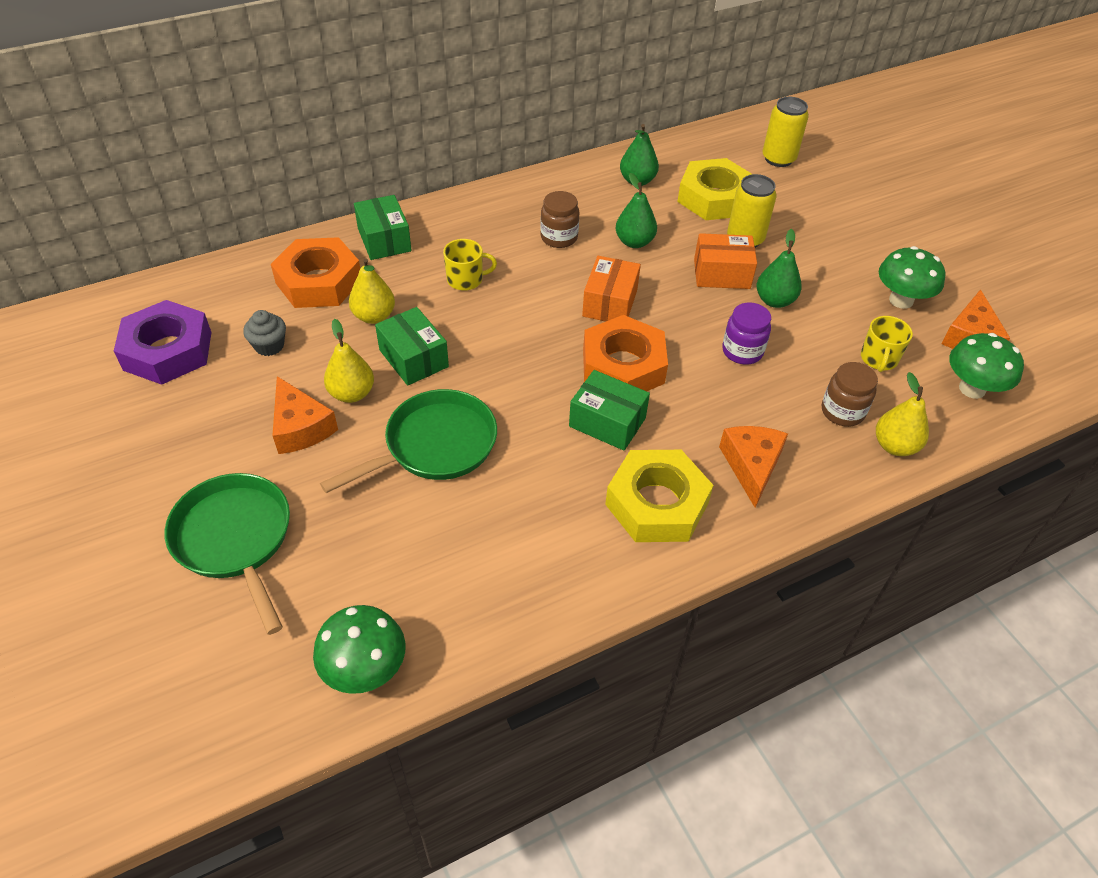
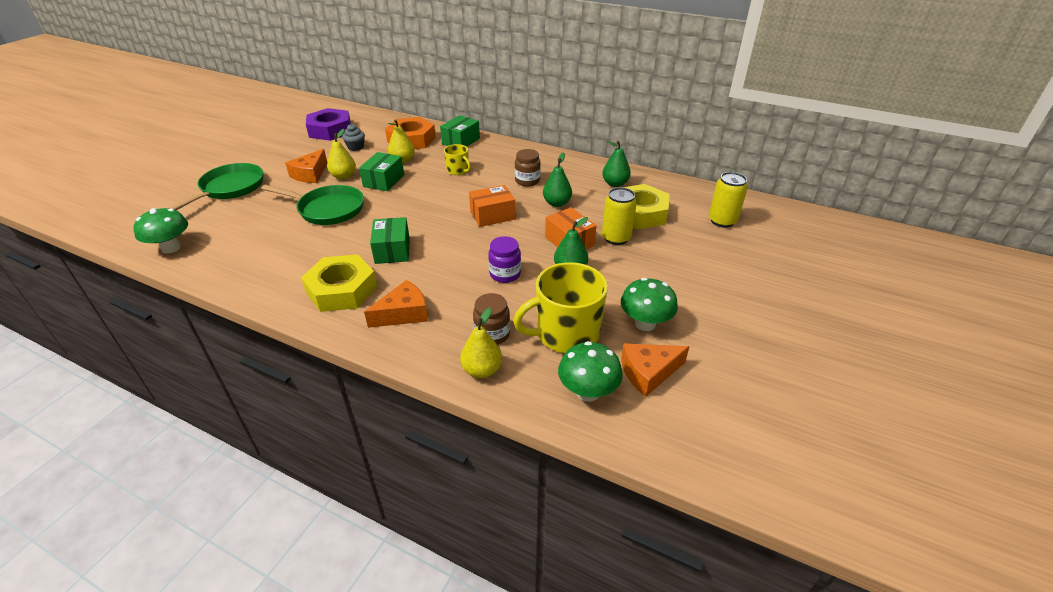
camera: 55 degrees right, 10 degrees down
(623, 366) = (444, 238): orange nut -> none
(879, 359) = (566, 333): yellow mug -> yellow mug, size x1.96

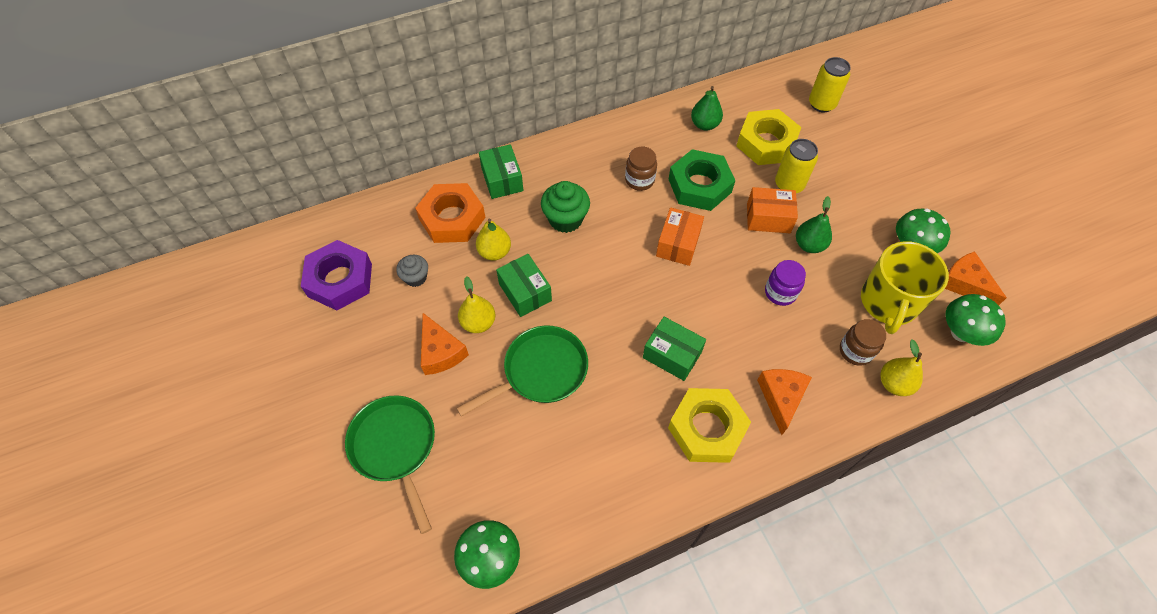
camera: 50 degrees left, 20 degrees up
(458, 170) = (565, 219): yellow mug -> green cupcake
(557, 203) = (699, 185): green pear -> green nut
(648, 373) = (964, 284): orange cheese -> orange cheese turned 120 degrees clockwise

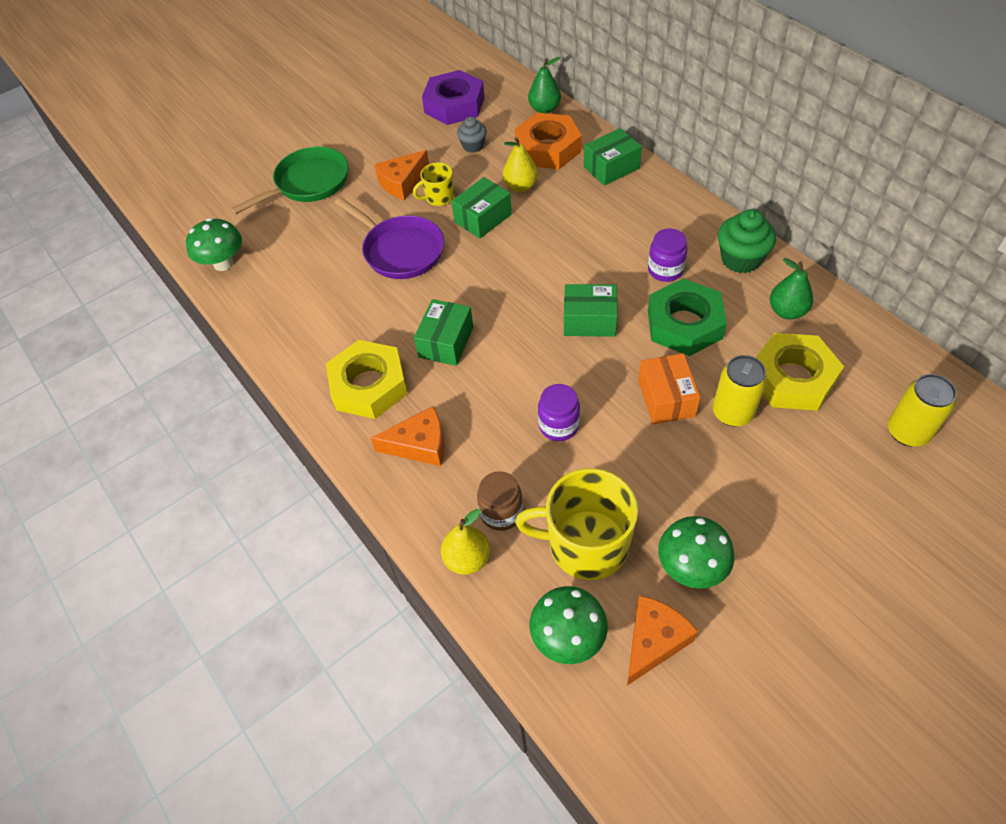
camera: 80 degrees right, 5 degrees down
(478, 323) = (439, 197): yellow pear -> yellow mug
(540, 371) = (400, 250): green pan -> purple pan
(565, 219) = (582, 225): green cupcake -> green cupcake (740, 259)
(639, 180) = (665, 270): brown jar -> purple jar
(678, 244) = (589, 320): orange box -> green box
(809, 245) = (642, 446): green pear -> green pear (544, 109)

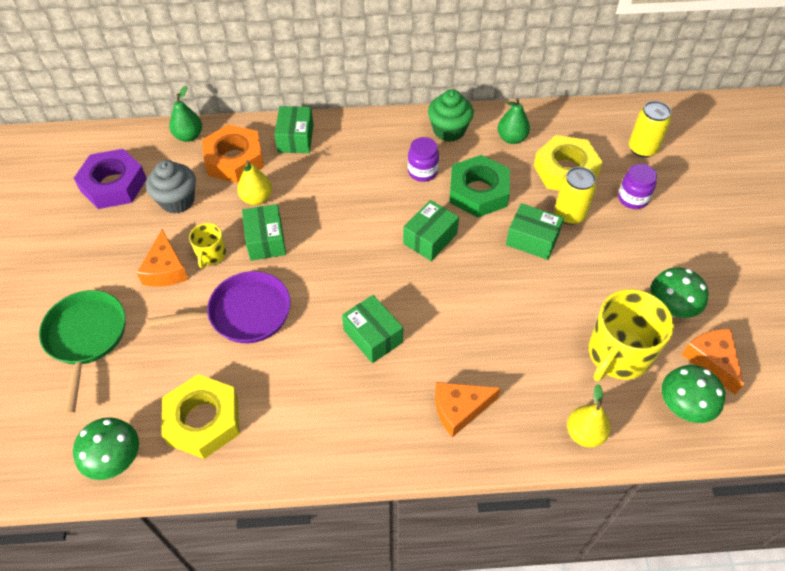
camera: 60 degrees left, 0 degrees up
(369, 386) = (372, 413): yellow nut -> yellow nut (203, 420)
(419, 445) = (459, 409): orange cheese -> orange cheese turned 135 degrees counterclockwise
(473, 146) = (177, 201): grey cupcake -> grey cupcake, size x1.62
(501, 512) = (559, 389): brown jar -> none
(558, 425) = (509, 312): purple jar -> purple jar (632, 199)
(666, 398) = (532, 240): orange box -> green box

